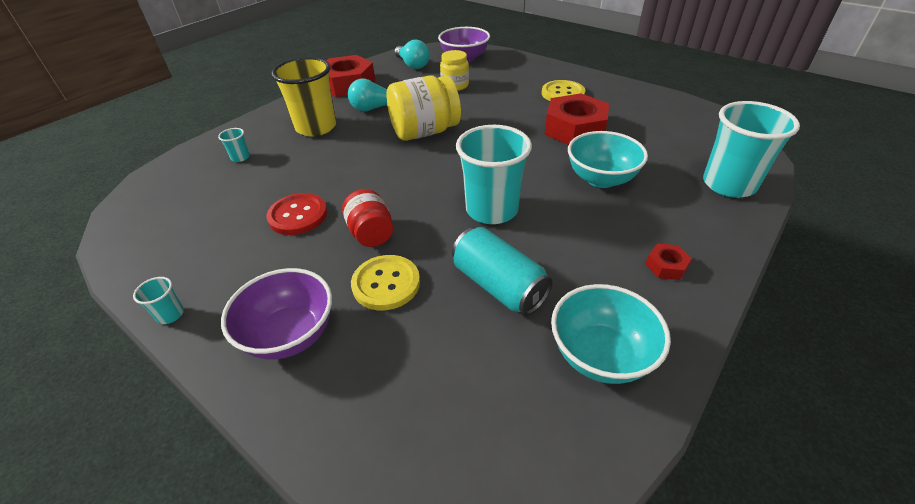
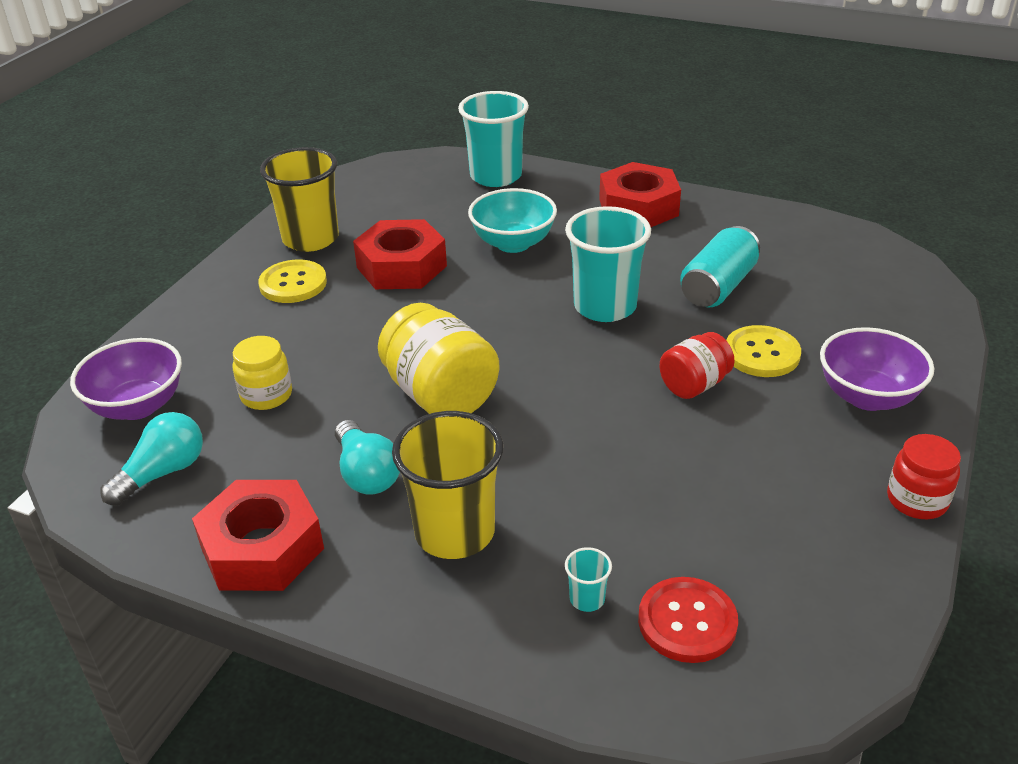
camera: 105 degrees left, 5 degrees down
(170, 314) = (917, 500): turquoise cup -> red jar
(298, 215) = (697, 461): red button -> red button (687, 622)
(600, 355) = (759, 233): turquoise bowl -> none
(619, 100) = (310, 239): none -> yellow cup
(666, 266) = (638, 207): red nut -> red nut, size x2.29

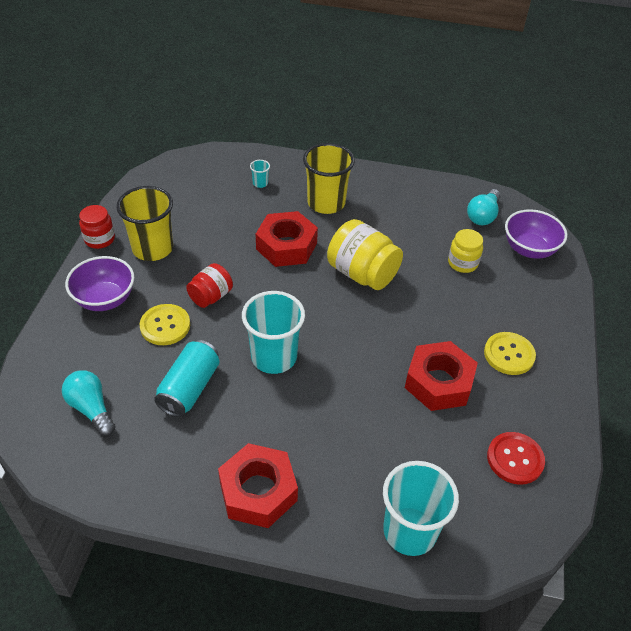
camera: 165 degrees right, 10 degrees up
(262, 548) = (410, 188): red nut -> red nut (286, 246)
(310, 239) = (530, 408): yellow cup -> yellow cup (152, 248)
(367, 473) = (381, 225): turquoise light bulb -> turquoise light bulb (91, 408)
(513, 243) = (360, 422): turquoise bowl -> none
(687, 622) = (217, 179): red button -> red button (515, 459)

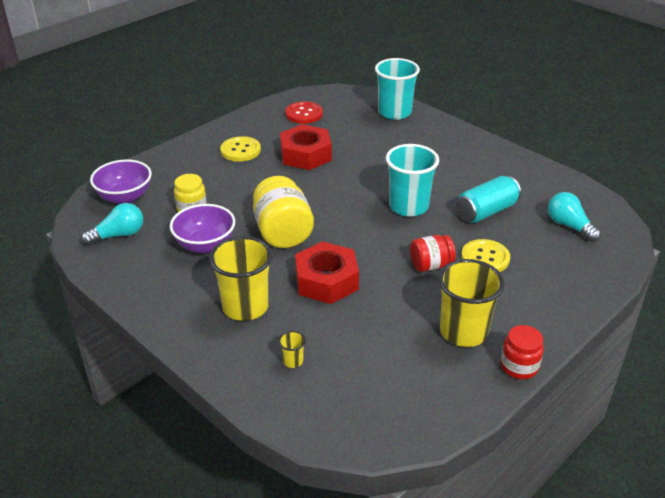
camera: 145 degrees left, 10 degrees down
(91, 408) = (569, 226): turquoise light bulb -> turquoise light bulb turned 150 degrees clockwise
(105, 299) = (533, 300): purple bowl -> purple bowl (205, 245)
(258, 491) = (470, 151): red nut -> none
(260, 183) = (293, 361): turquoise cup -> yellow cup

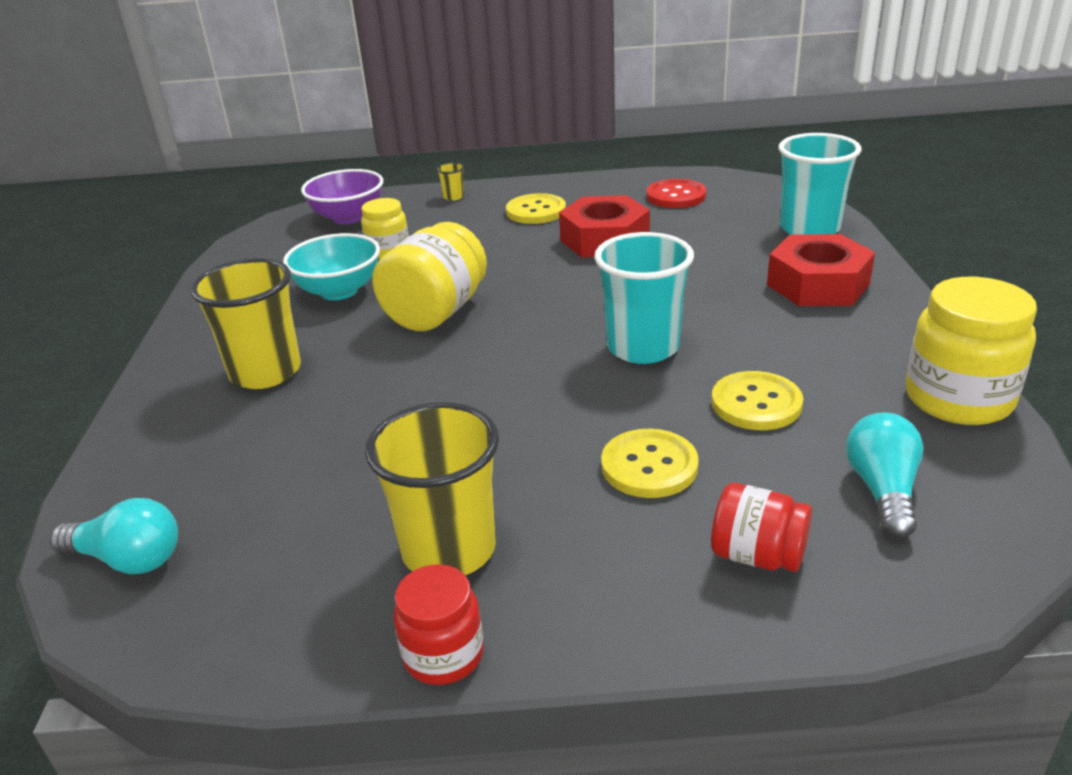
camera: 45 degrees right, 5 degrees down
(119, 235) = (284, 249): turquoise light bulb -> turquoise light bulb (128, 559)
(205, 245) = (339, 291): purple bowl -> turquoise bowl
(293, 361) = (205, 458): yellow cup -> yellow cup (453, 197)
(326, 281) = (392, 387): red nut -> red nut (818, 284)
(430, 265) = (551, 435): red jar -> red jar (757, 555)
(486, 211) = (756, 403): turquoise can -> yellow button
(548, 176) = (958, 399): none -> yellow jar

